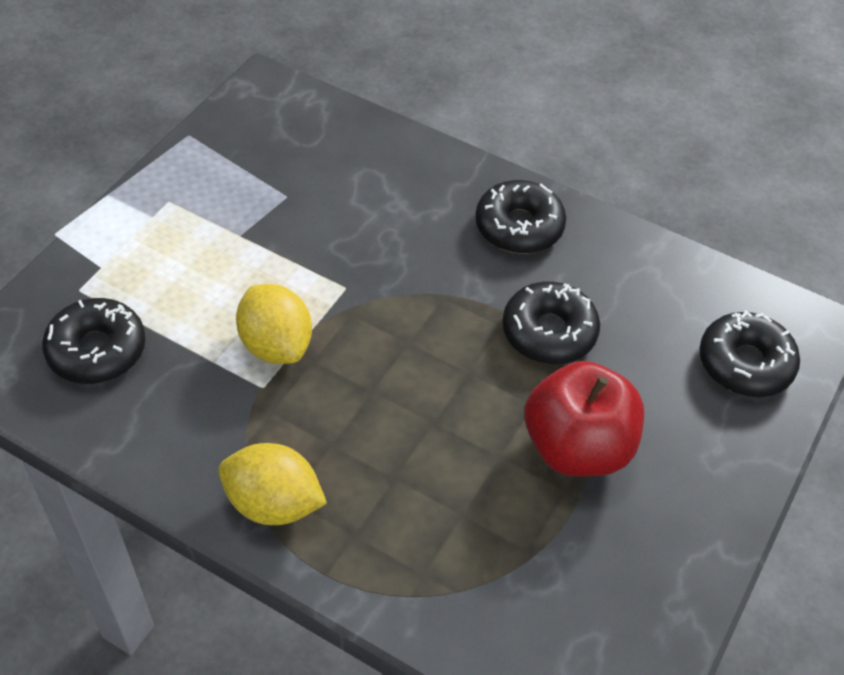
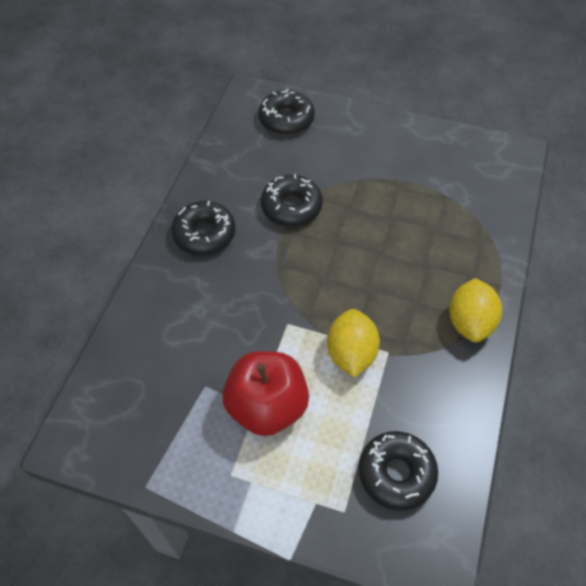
camera: 100 degrees left, 5 degrees up
(276, 345) = (351, 353): yellow lemon -> yellow lemon turned 45 degrees counterclockwise
(577, 447) = (370, 184): red apple -> red apple (267, 406)

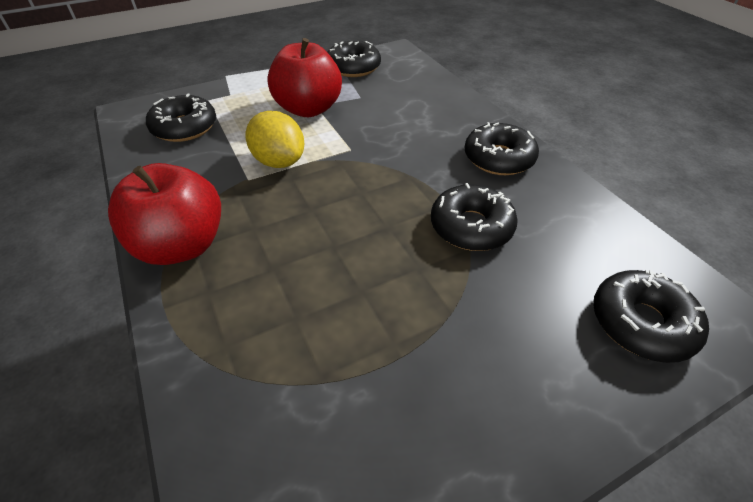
camera: 135 degrees right, 10 degrees down
(151, 446) = (353, 67): none -> black donut
(469, 322) = (182, 245): yellow lemon -> red apple

